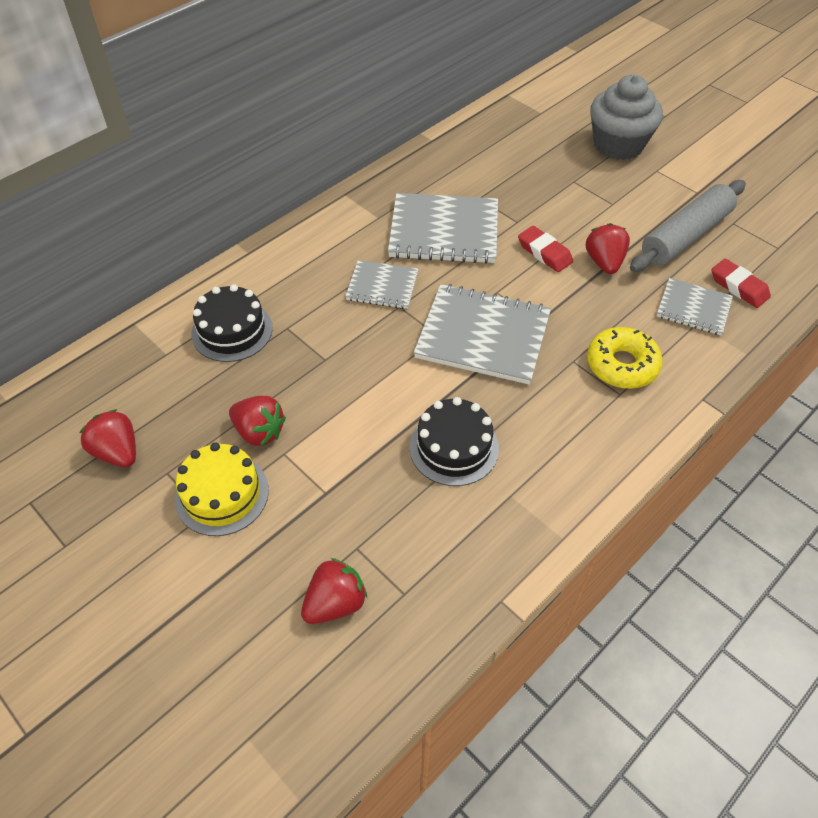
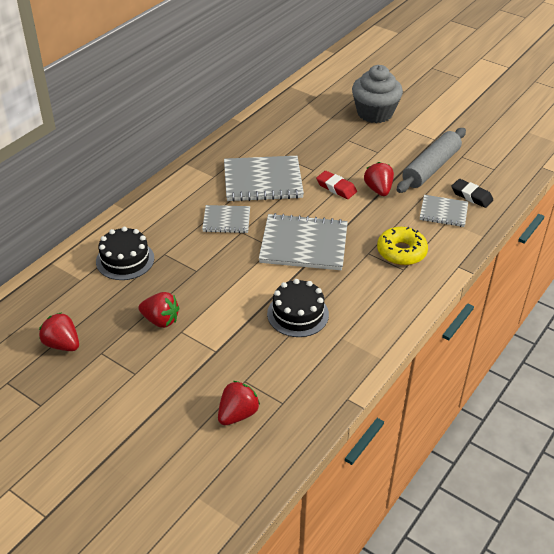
camera: 10 degrees left, 10 degrees down
(222, 494) = (144, 361): yellow cake -> none
(738, 287) = (471, 196): red eraser -> black eraser

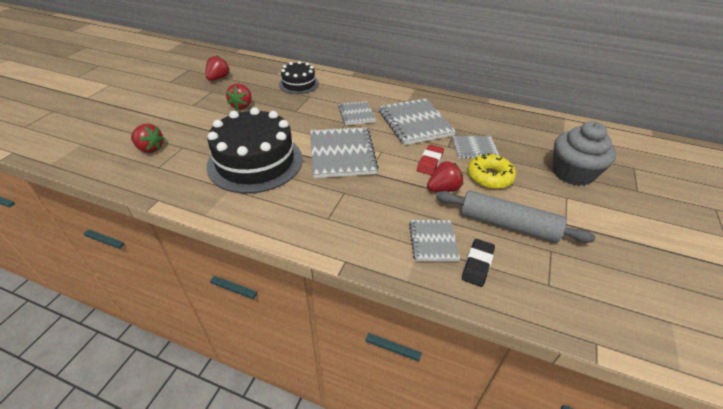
camera: 75 degrees right, 0 degrees up
(298, 314) = (255, 162): black cake -> black cake, size x1.82
(322, 154) = (474, 148): none -> grey notebook
(401, 252) = (353, 214): yellow donut -> yellow donut (489, 177)

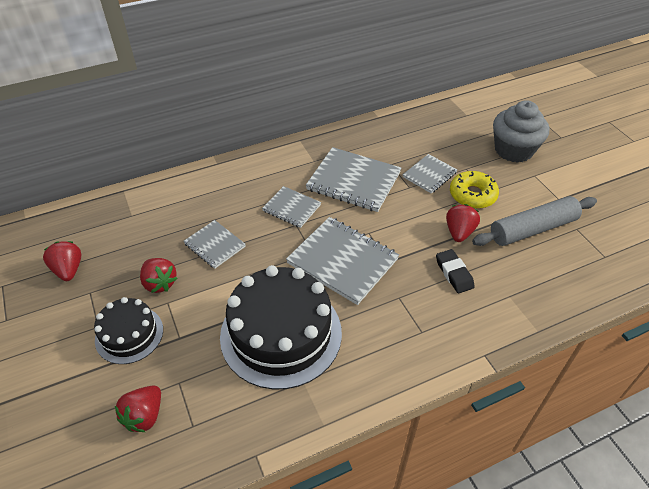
camera: 45 degrees left, 5 degrees up
(150, 148) = (144, 416): red strawberry -> red strawberry turned 135 degrees clockwise
(299, 84) = (179, 211): black cake -> black cake (129, 334)
(430, 162) = (418, 214): red eraser -> none
(433, 241) = (511, 284): grey notebook -> grey notebook (214, 245)
(477, 265) = (557, 278): black eraser -> black eraser (454, 273)

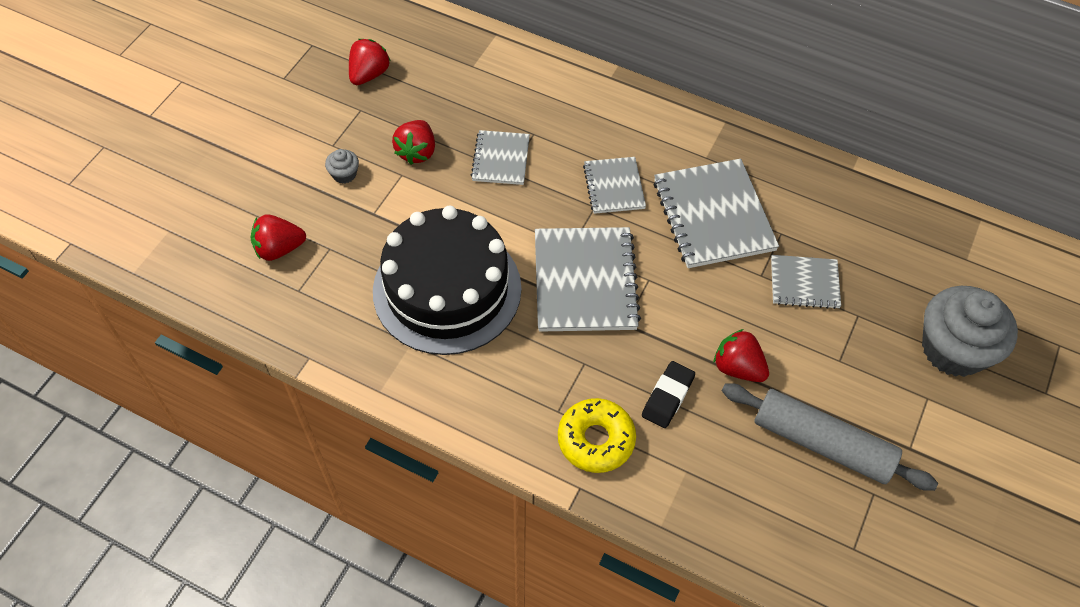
camera: 50 degrees right, 10 degrees up
(129, 334) = (344, 174): black cake -> grey cupcake
(459, 232) = (737, 367): red strawberry -> red strawberry turned 120 degrees counterclockwise
(472, 195) = (816, 348): yellow donut -> yellow donut (596, 440)

